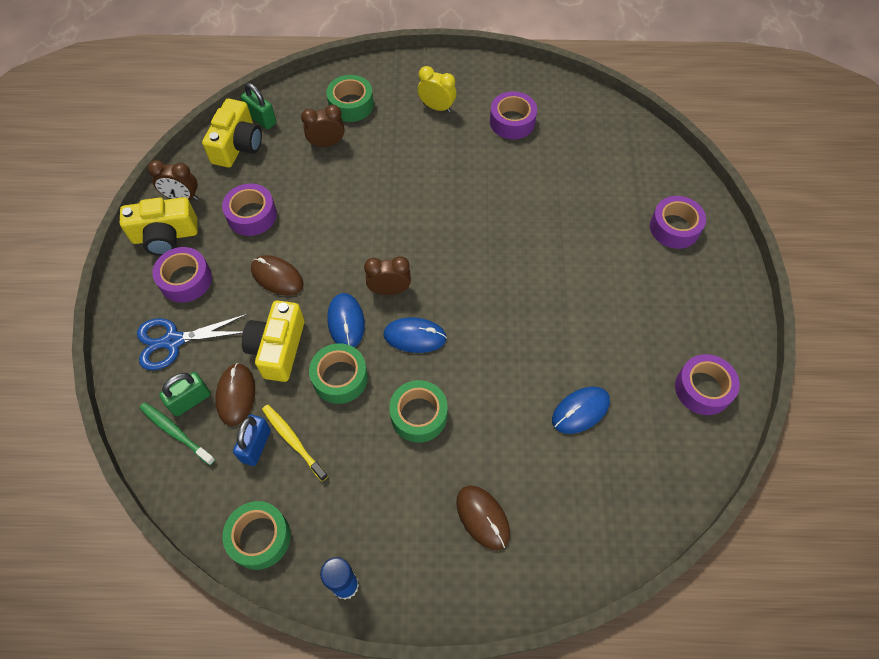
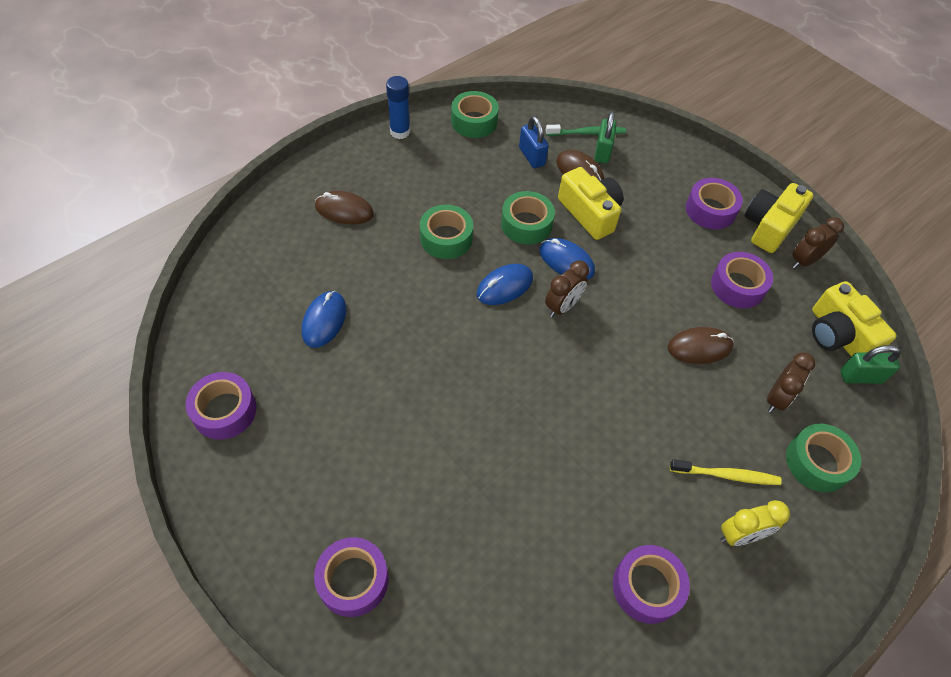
camera: 135 degrees right, 5 degrees down
(173, 341) = (660, 172): blue scissors -> none
(277, 277) = (654, 256): brown mouse -> brown mouse (699, 347)
(293, 441) = (512, 173): yellow toothbrush -> yellow toothbrush (727, 475)

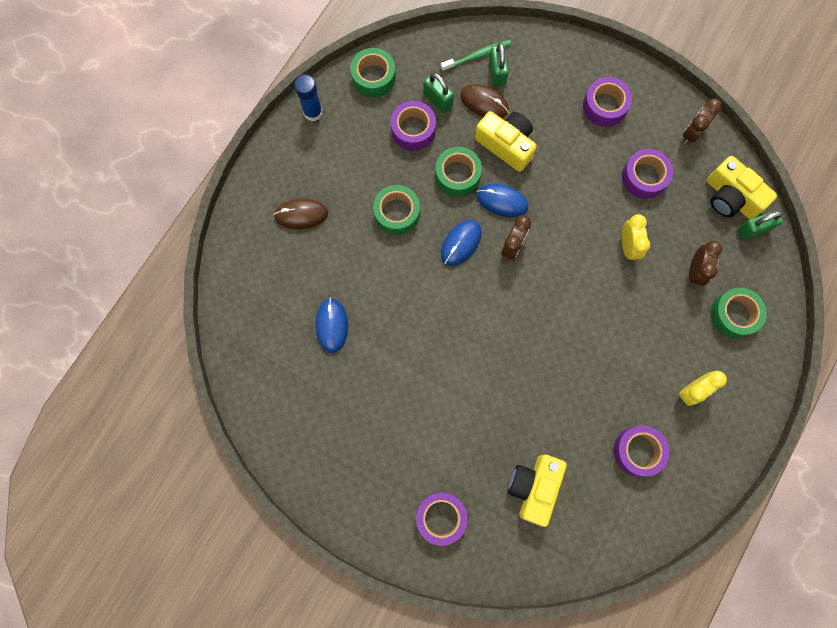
camera: 15 degrees left, 20 degrees up
(224, 411) = (292, 428): purple tape -> purple tape (413, 130)
(531, 156) = (438, 100): blue padlock -> green padlock
(699, 347) = (628, 246): brown mouse -> yellow clock
(727, 475) = (672, 348): yellow toothbrush -> none
(769, 226) = (657, 107): yellow camera -> yellow camera (534, 487)

